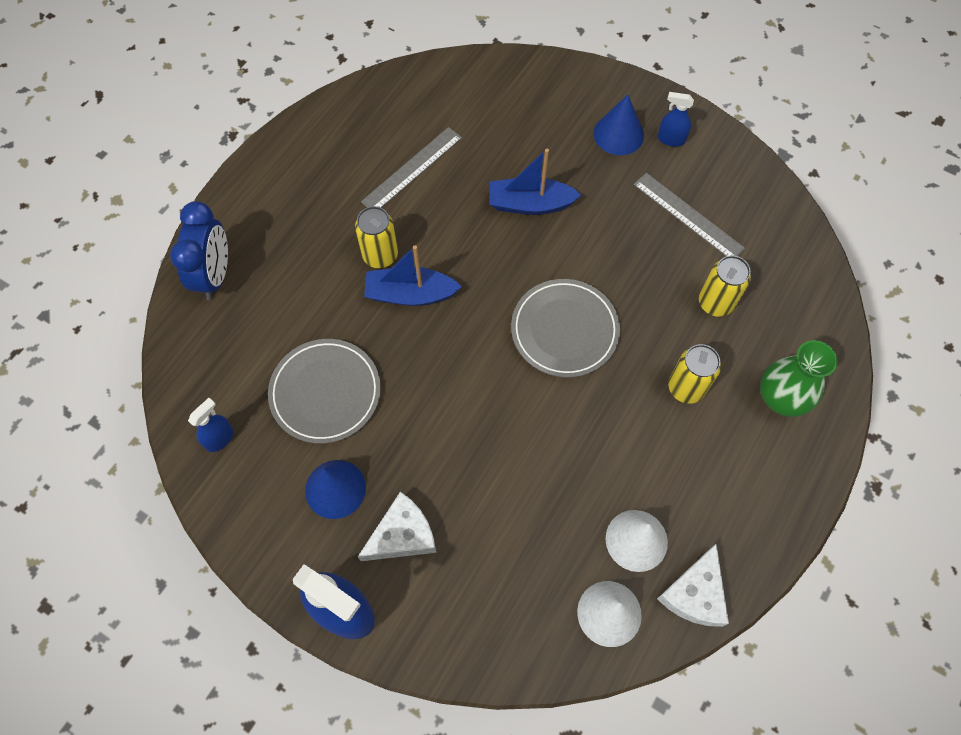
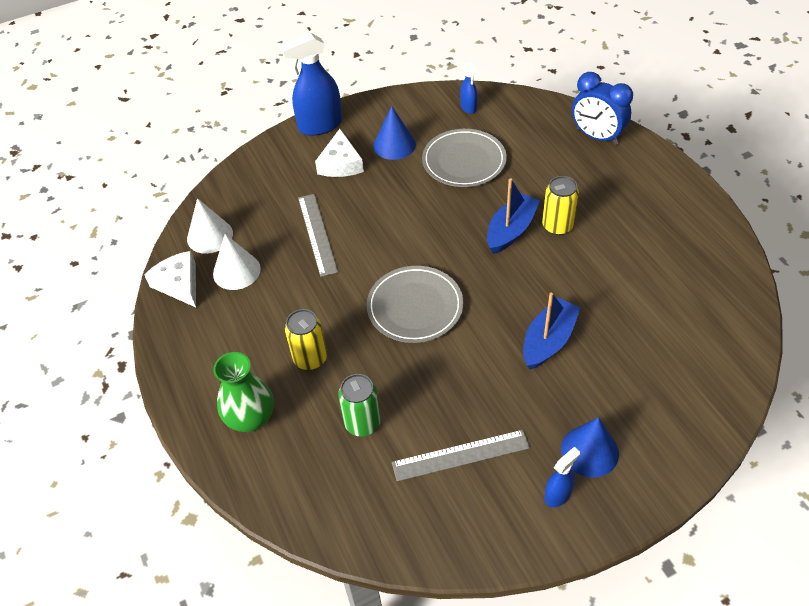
camera: 125 degrees right, 15 degrees down
(412, 169) = (633, 277): grey ruler -> grey ruler (317, 234)
(715, 303) = (362, 423): yellow can -> green can

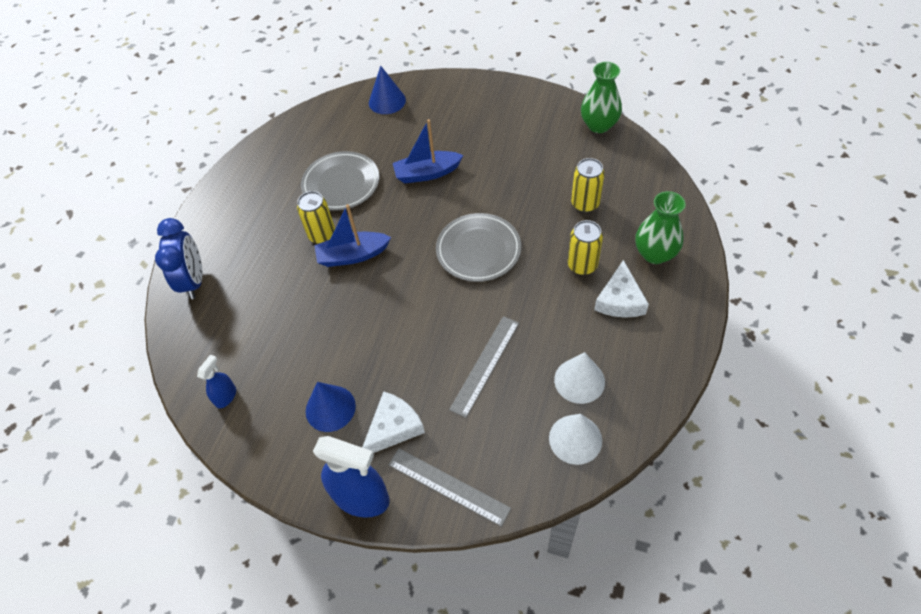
camera: 135 degrees left, 5 degrees up
(179, 284) = (637, 406): white cheese -> white cheese (620, 300)
(362, 423) = (585, 204): green can -> yellow can
(440, 543) = (599, 125): none -> green vase
(460, 455) = (546, 153): grey ruler -> grey ruler (448, 486)
(464, 161) = (304, 341): grey plate -> grey plate (341, 184)
(558, 495) = (517, 108): blue spray bottle -> none
(589, 451) = (478, 113): blue cone -> blue cone (387, 101)

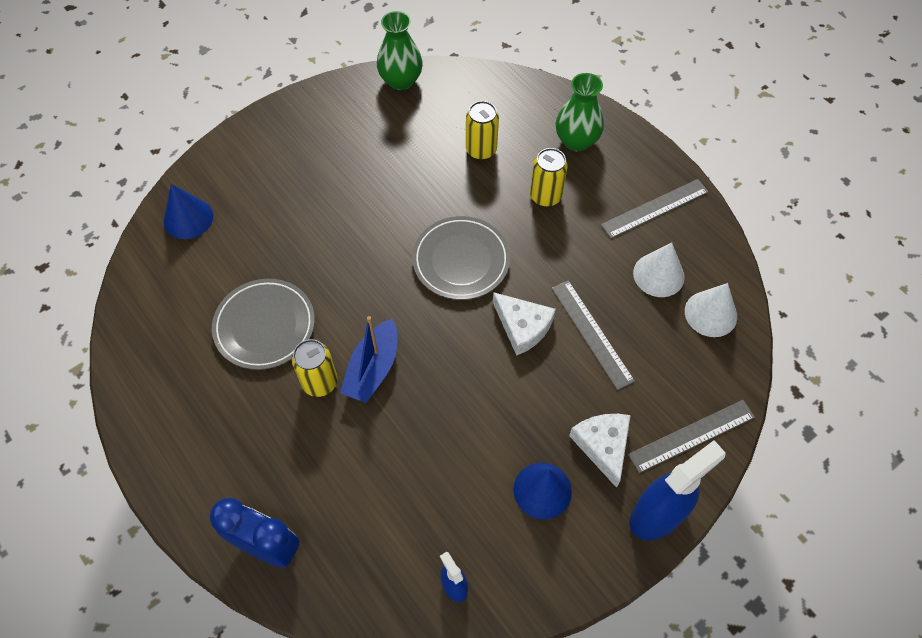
camera: 60 degrees left, 5 degrees up
(427, 173) = (326, 244): blue boat -> none
(620, 300) = (602, 195): white cheese -> white cheese (523, 327)
(642, 342) = (655, 208): none -> grey ruler

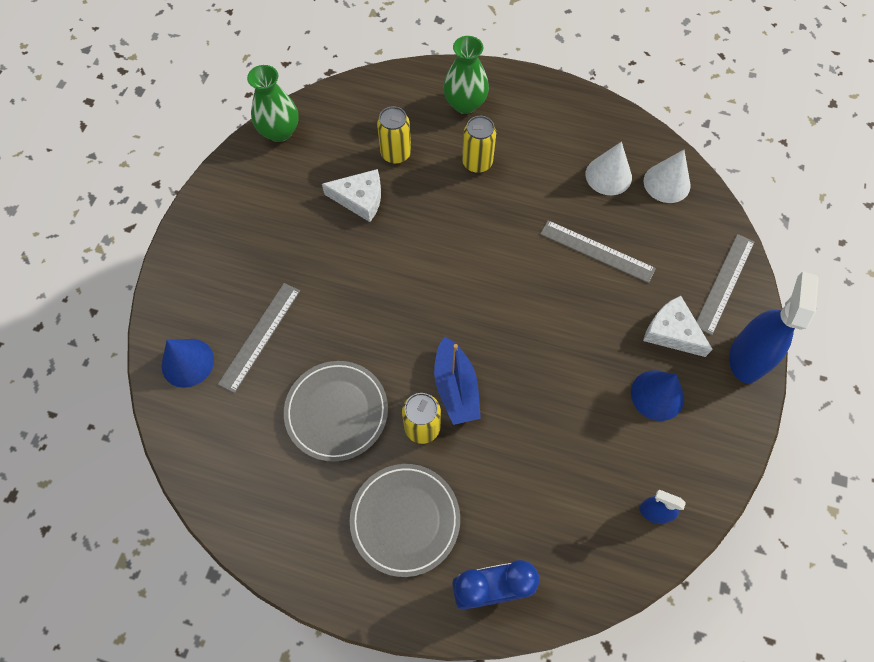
camera: 35 degrees left, 5 degrees up
(461, 260) = (453, 255): grey plate -> grey plate (405, 520)
(523, 327) = (543, 278): white cheese -> white cheese (360, 199)
(655, 208) = (565, 125): grey ruler -> grey ruler (260, 336)

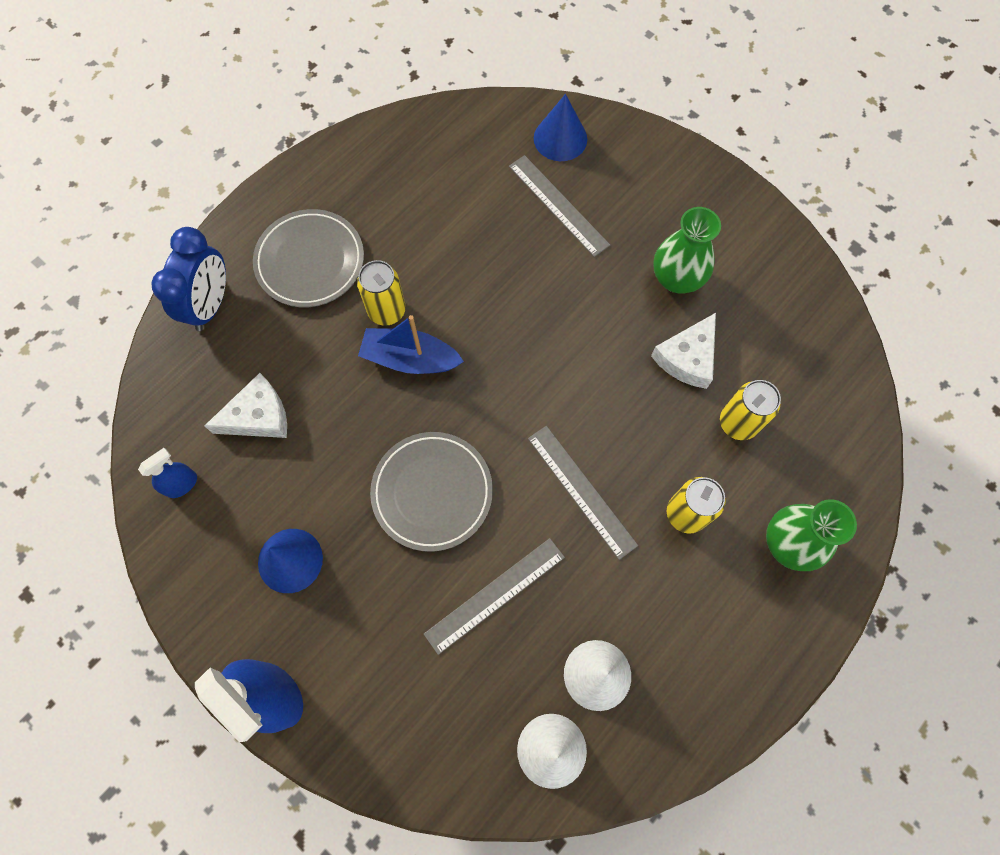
camera: 115 degrees right, 5 degrees up
(279, 131) = (822, 307): green vase -> green vase (676, 278)
(336, 412) = (443, 243): grey plate -> grey plate (432, 492)
(672, 332) = (350, 623): white cheese -> white cheese (258, 416)
(724, 283) = (375, 732): grey ruler -> grey ruler (581, 491)

